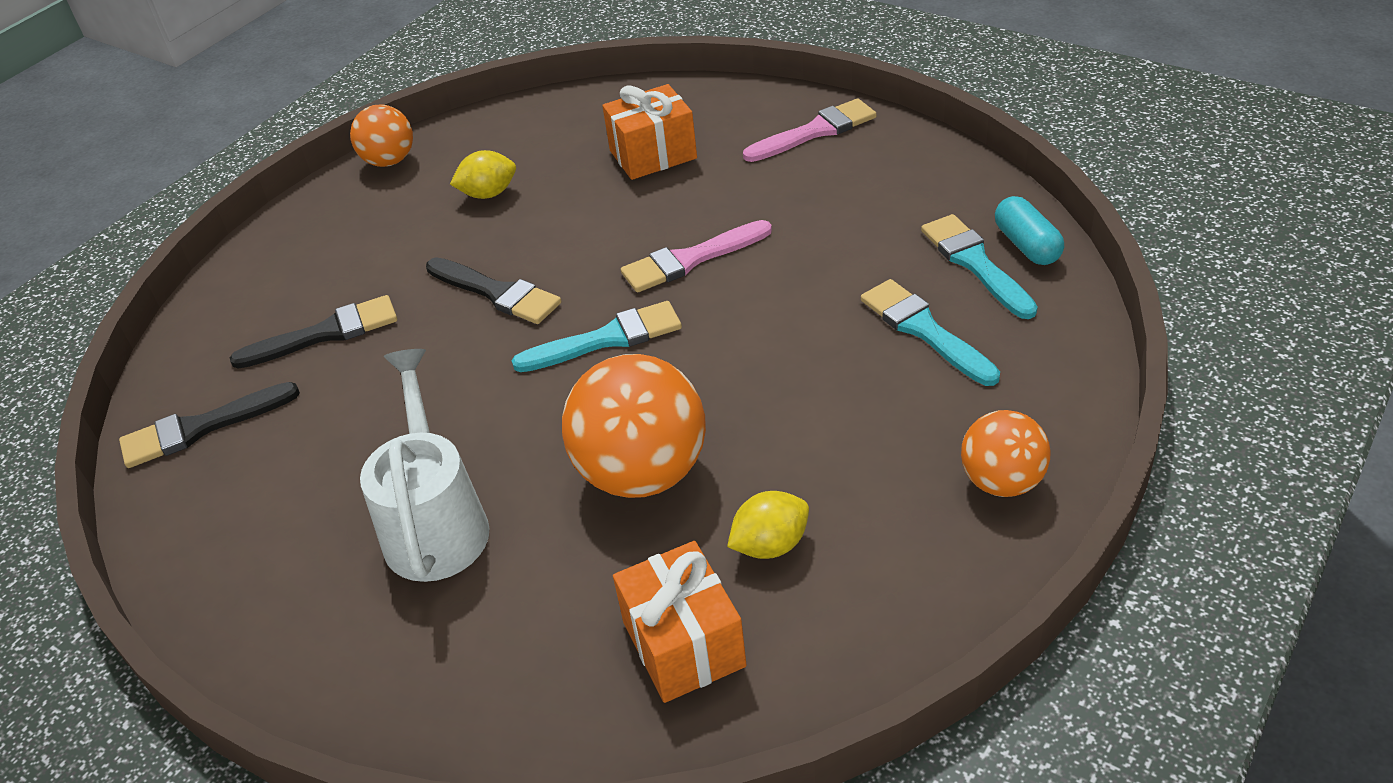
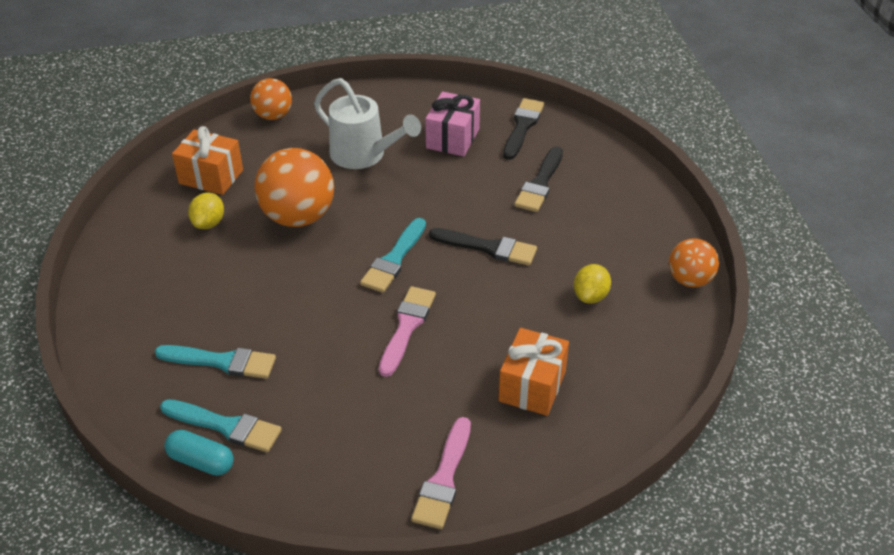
camera: 130 degrees right, 0 degrees up
(298, 469) = (453, 138): none -> pink gift
(497, 293) = (488, 247): black brush -> black brush turned 150 degrees counterclockwise
(1001, 481) = (119, 304): orange ball -> orange ball (273, 116)

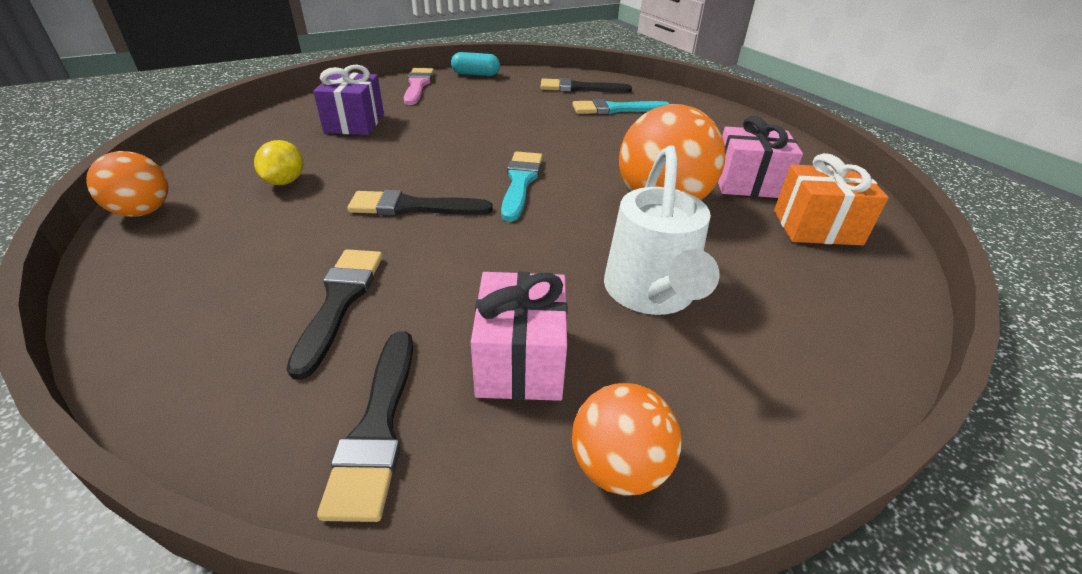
camera: 160 degrees right, 5 degrees down
(201, 461) = (580, 78): turquoise capsule -> turquoise capsule (475, 74)
(209, 223) = (748, 183): yellow lemon -> pink gift
(226, 426) = (579, 88): turquoise brush -> black brush
(273, 116) = (872, 339): orange ball -> orange ball (618, 467)
(364, 155) = (651, 295): white watering can -> white watering can turned 105 degrees counterclockwise
(407, 327) = (479, 140): pink brush -> none
(532, 386) = (354, 123): orange gift -> purple gift

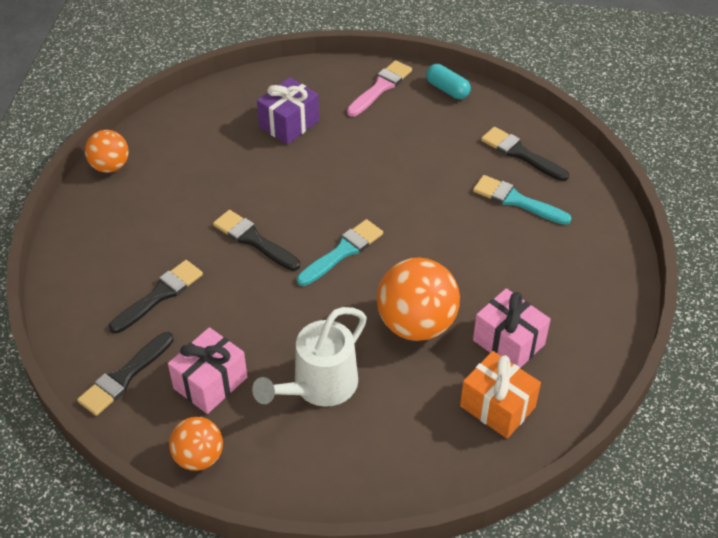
camera: 40 degrees right, 10 degrees up
(285, 182) = (199, 174): yellow lemon -> none

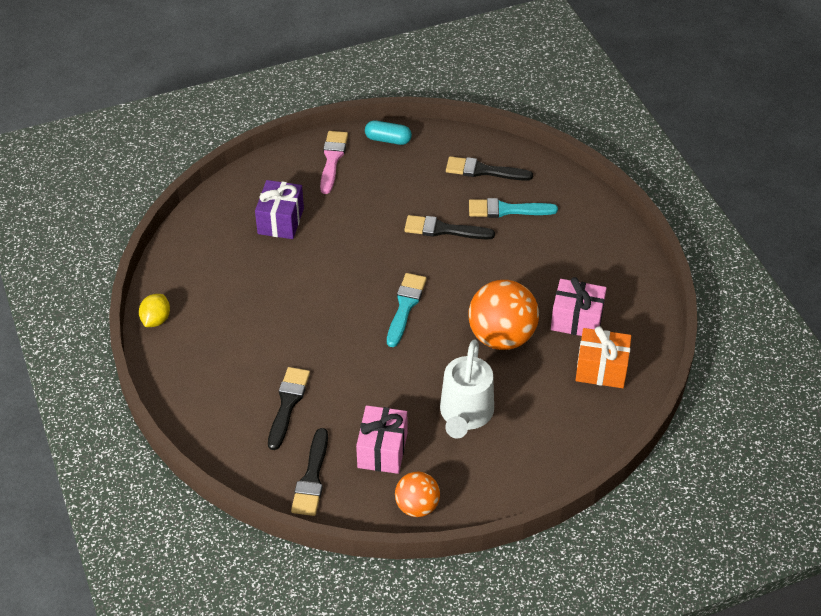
camera: 30 degrees left, 0 degrees up
(110, 166) = (156, 320): orange ball -> yellow lemon
(253, 240) = (328, 328): black brush -> black brush (444, 230)

